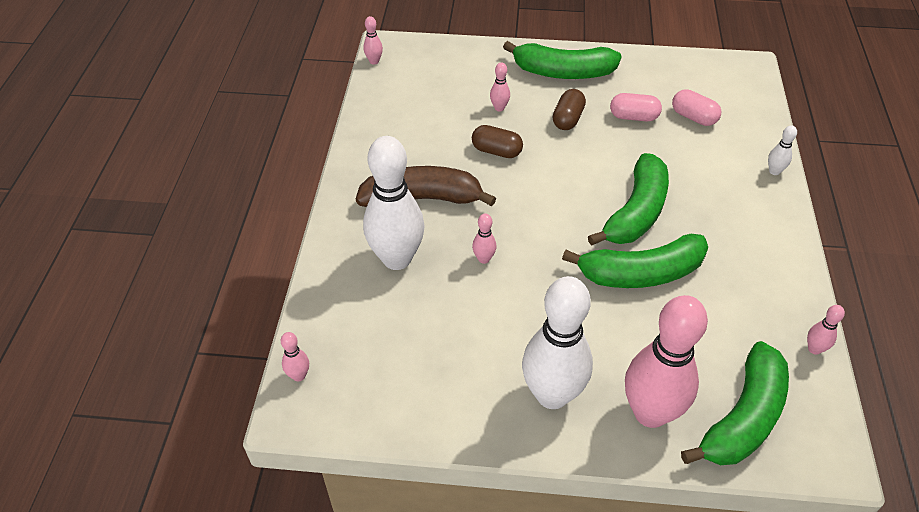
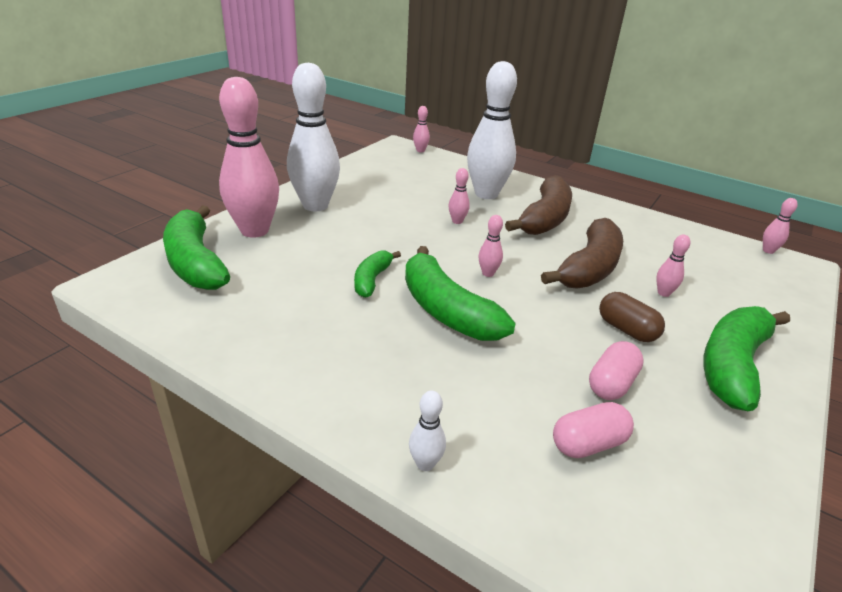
camera: 115 degrees right, 15 degrees down
(496, 151) = (589, 268): brown capsule -> brown banana
(640, 273) = (372, 280): green banana -> green banana, size x0.55
(814, 349) = (186, 331): pink bowling pin -> pink bowling pin (488, 273)

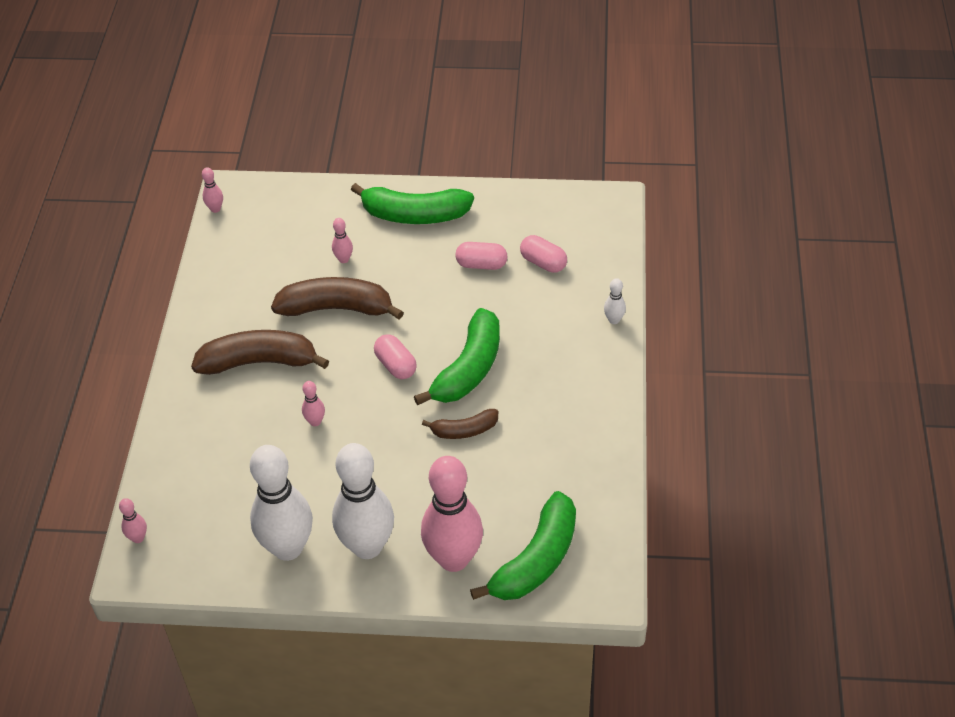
camera: 115 degrees left, 15 degrees up
(372, 280) = (464, 430): green banana -> brown banana
(486, 194) = (231, 425): white bowling pin -> white bowling pin (288, 548)
(488, 273) = (396, 365): pink bowling pin -> pink capsule
(626, 330) = (413, 269): brown capsule -> none

